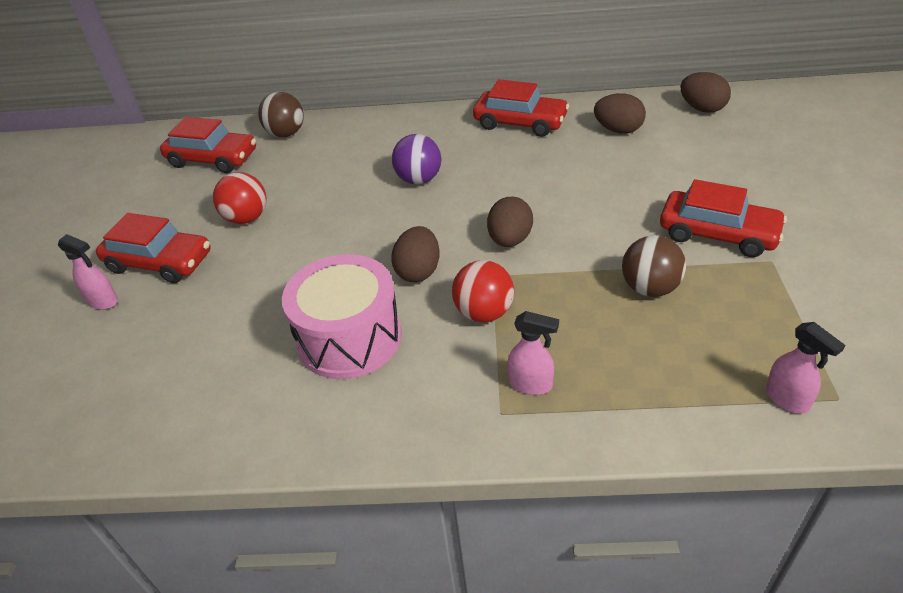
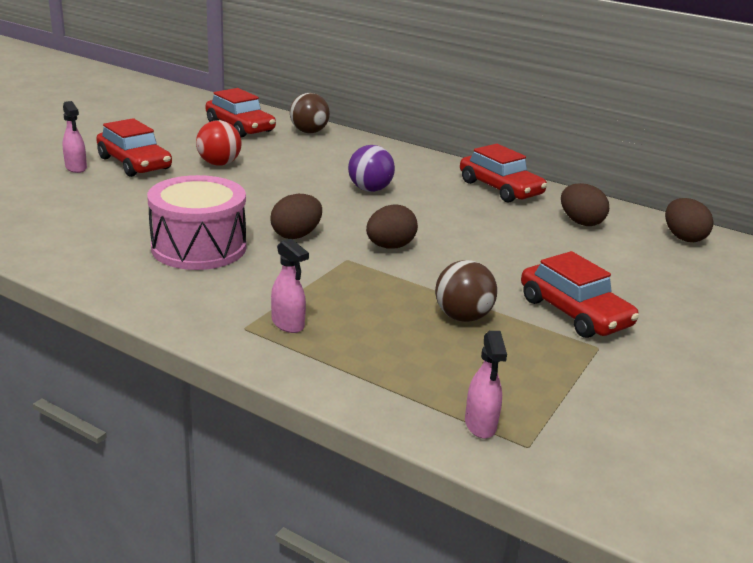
camera: 25 degrees right, 15 degrees down
(484, 313) = (311, 275): red ball -> none

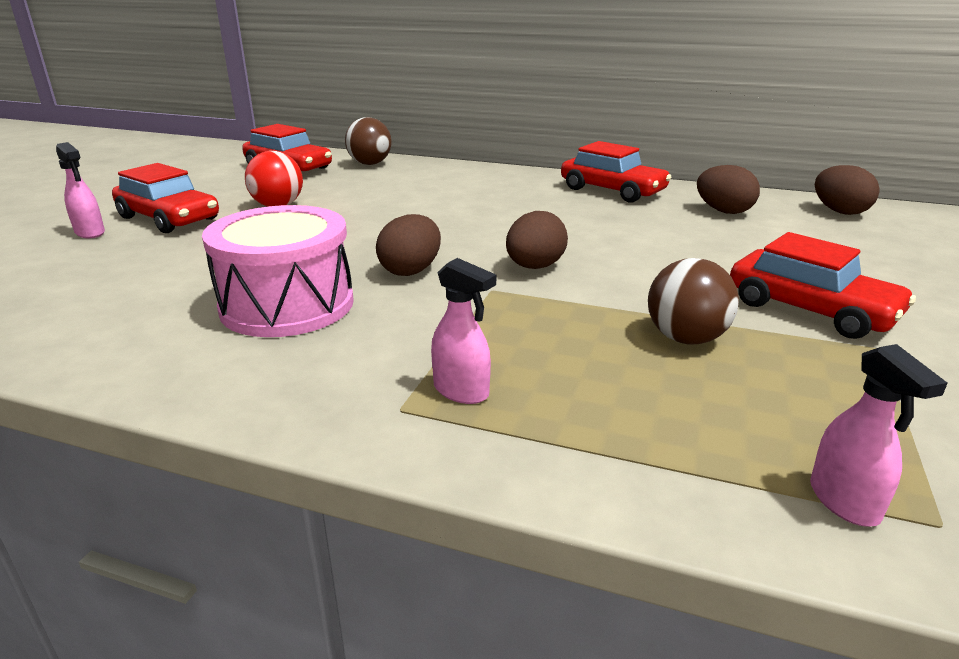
camera: 10 degrees left, 0 degrees up
(370, 189) = (471, 210): purple ball -> none

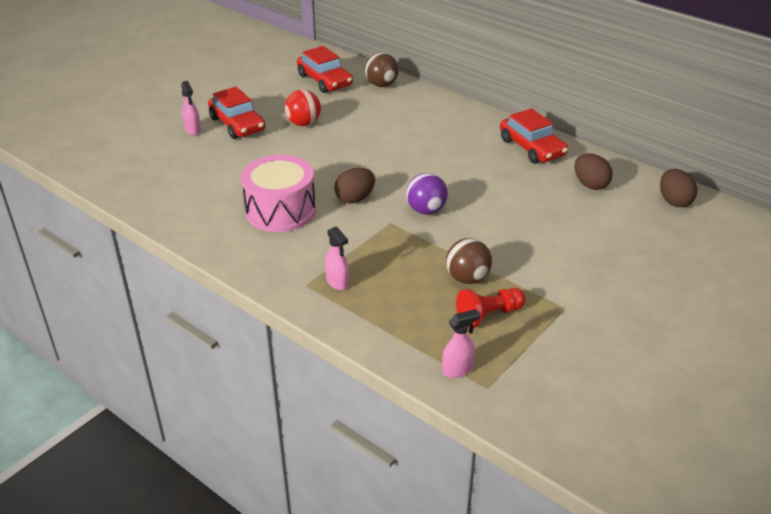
camera: 20 degrees right, 10 degrees up
(534, 267) = (426, 210): brown egg -> purple ball
(782, 386) = (488, 315): none -> red pawn
(810, 309) = (556, 276): red car -> none
(844, 502) = (457, 370): pink spray bottle -> pink spray bottle turned 120 degrees counterclockwise

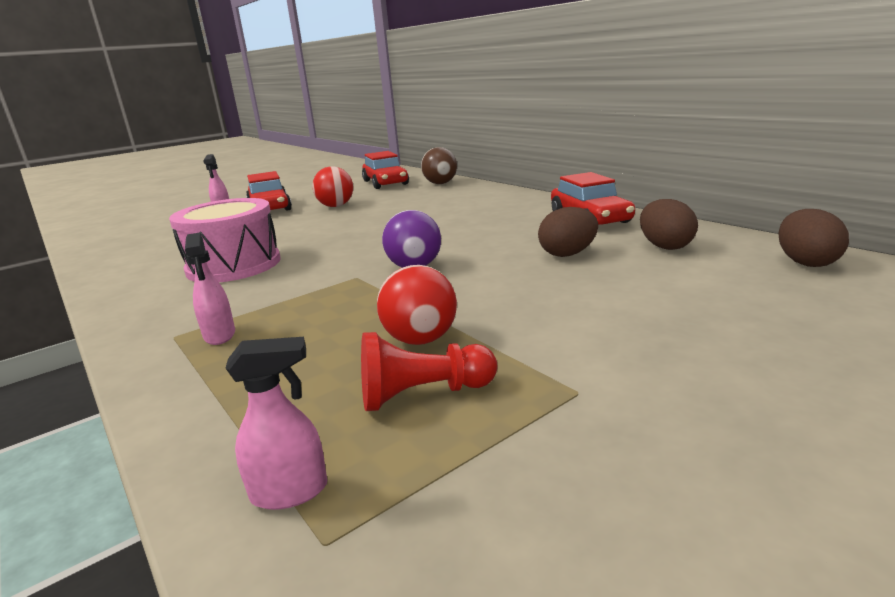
camera: 15 degrees right, 15 degrees down
(355, 199) = (333, 256): brown egg -> brown egg (567, 254)
(467, 278) = (420, 339): brown ball -> red ball

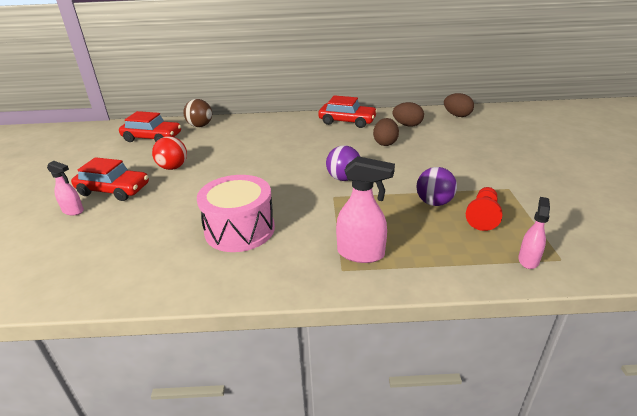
camera: 55 degrees left, 10 degrees up
(220, 335) = (361, 254): pink spray bottle -> pink spray bottle, size x1.63
(420, 339) = (434, 202): red ball -> purple ball

